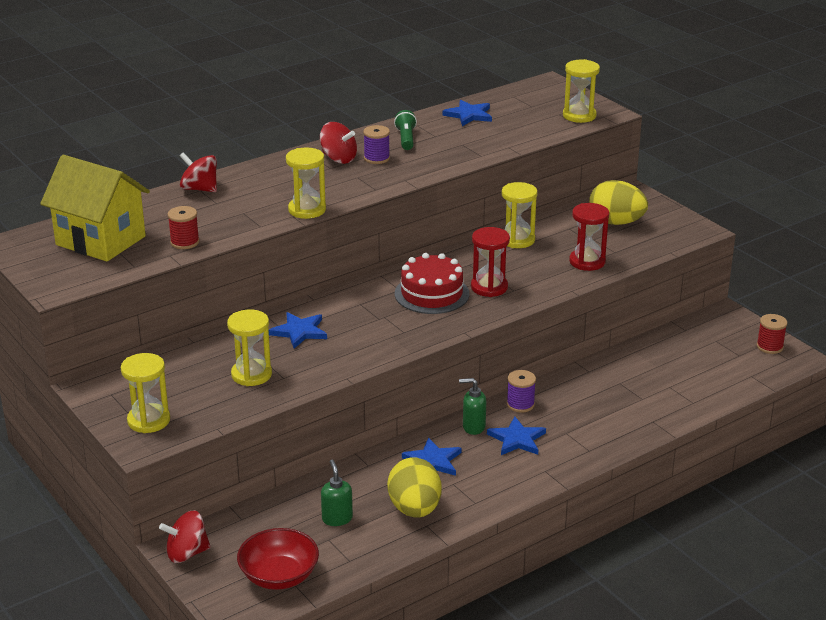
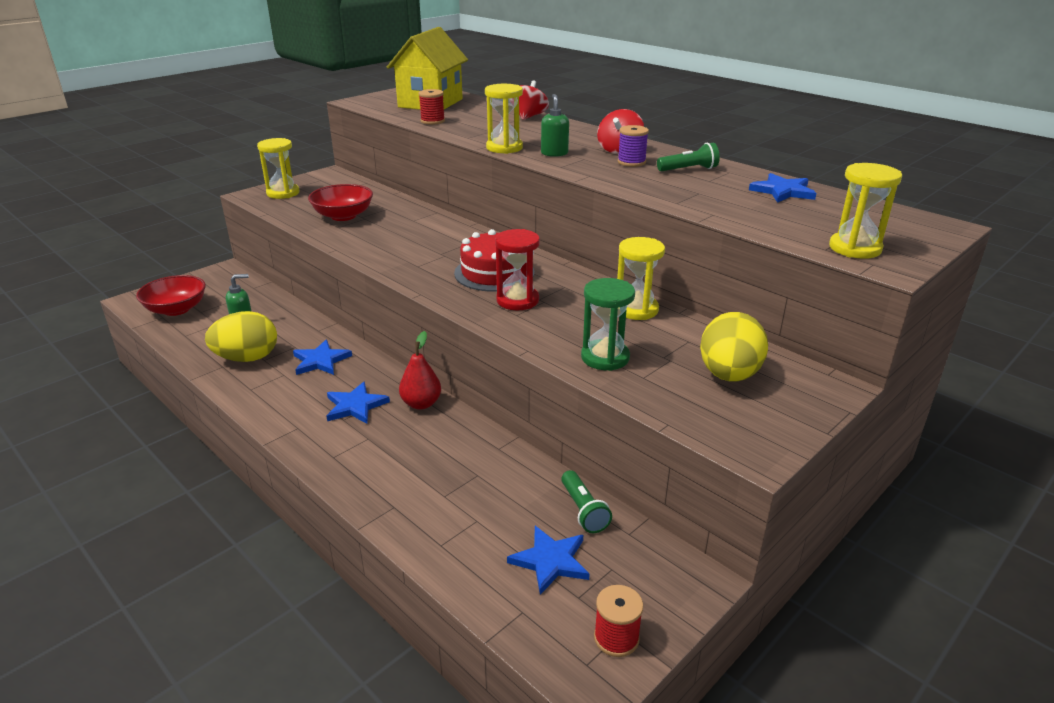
camera: 80 degrees right, 0 degrees up
(187, 553) = (217, 274): red spinning top -> none
(251, 375) = (343, 216): yellow hourglass -> red bowl
(299, 332) = (412, 225): blue star -> blue star (550, 561)
(473, 427) = (377, 378): green soap dispenser -> green soap dispenser (554, 153)
(520, 404) = (421, 403): purple spool -> red pear
(587, 262) = (605, 357): red hourglass -> green hourglass
(662, 343) = (583, 510): none -> green flashlight

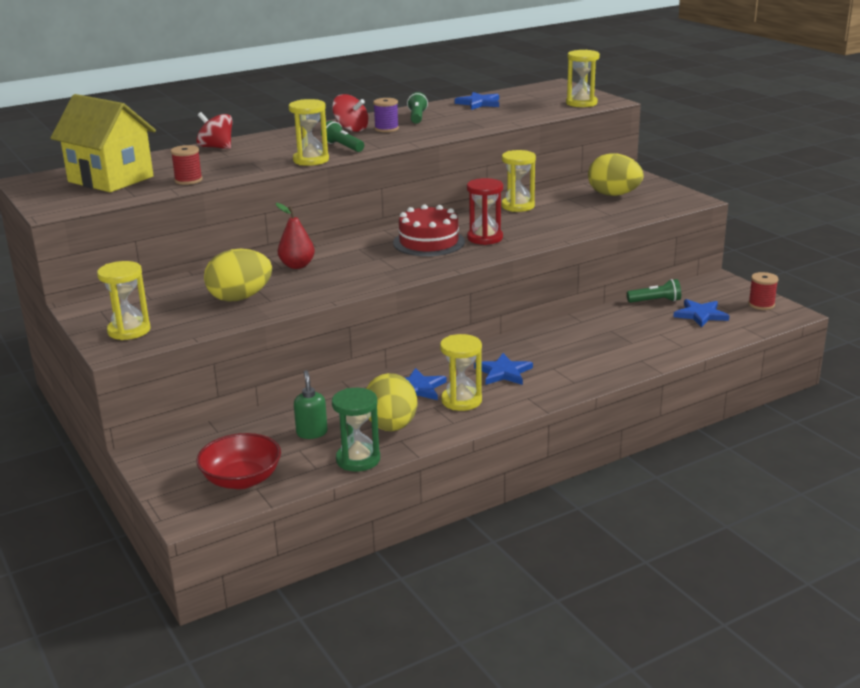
camera: 75 degrees left, 5 degrees down
(293, 388) = (461, 401): none -> yellow hourglass
(343, 216) = (240, 298): red bowl -> yellow egg
(421, 403) = (511, 345): red pear -> red pear (297, 266)
(554, 153) = (343, 147): green soap dispenser -> green flashlight
(605, 357) = (582, 221): green hourglass -> green hourglass (358, 459)

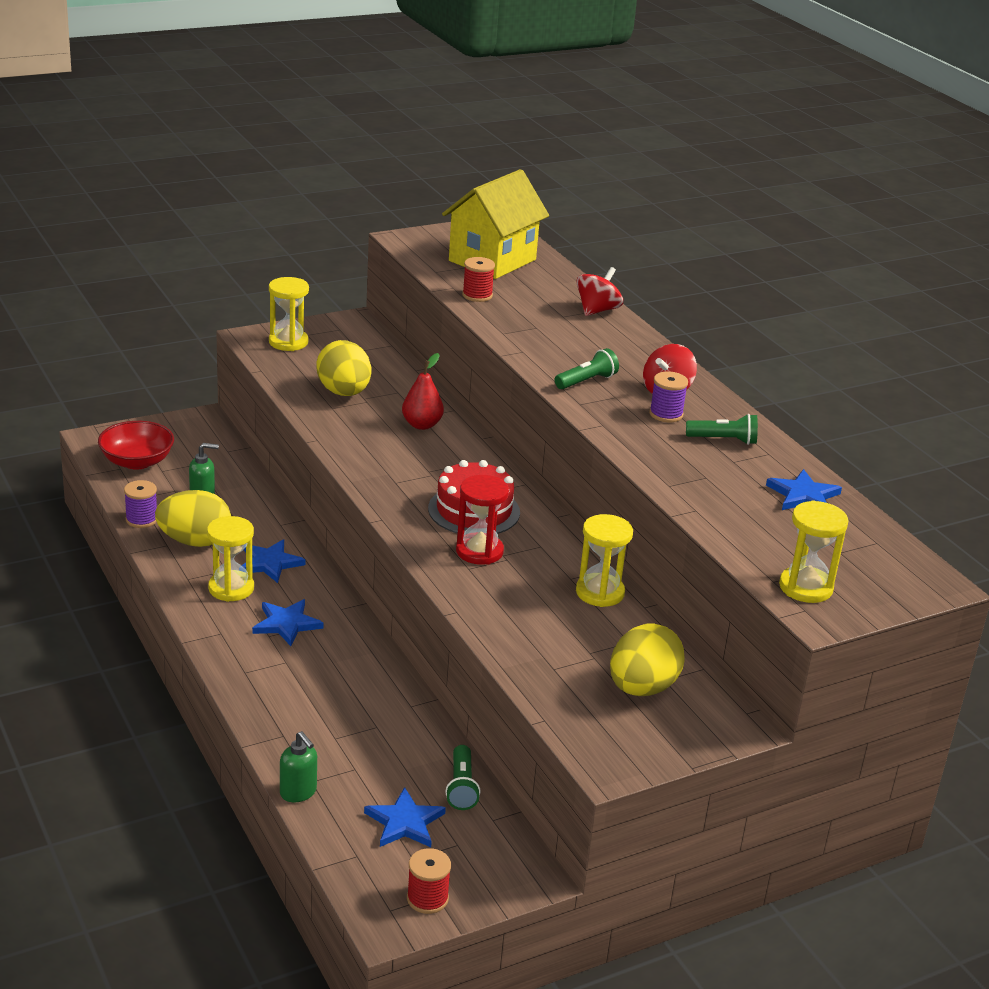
camera: 90 degrees right, 5 degrees up
(311, 160) = (534, 360): yellow hourglass -> none
(358, 459) = (141, 519): green hourglass -> purple spool
(697, 349) = (298, 792): none -> green soap dispenser

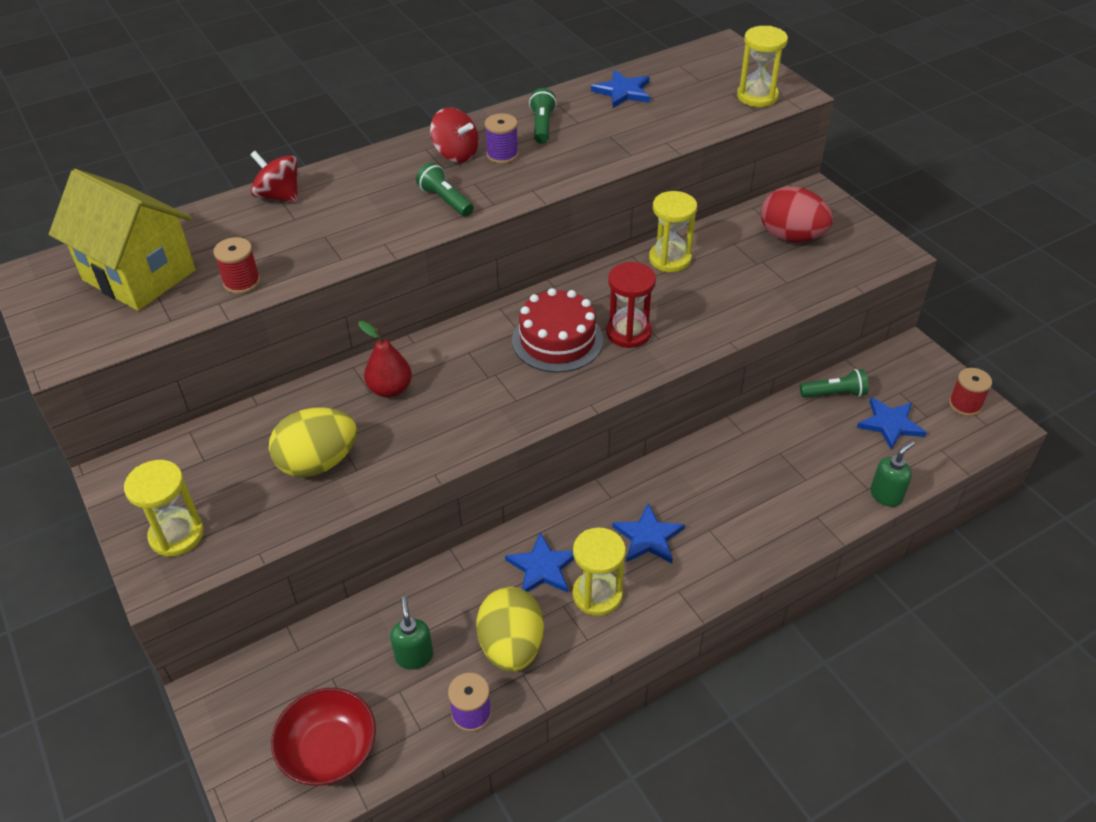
camera: 90 degrees left, 15 degrees up
(642, 688) = (791, 237): yellow egg -> red egg

